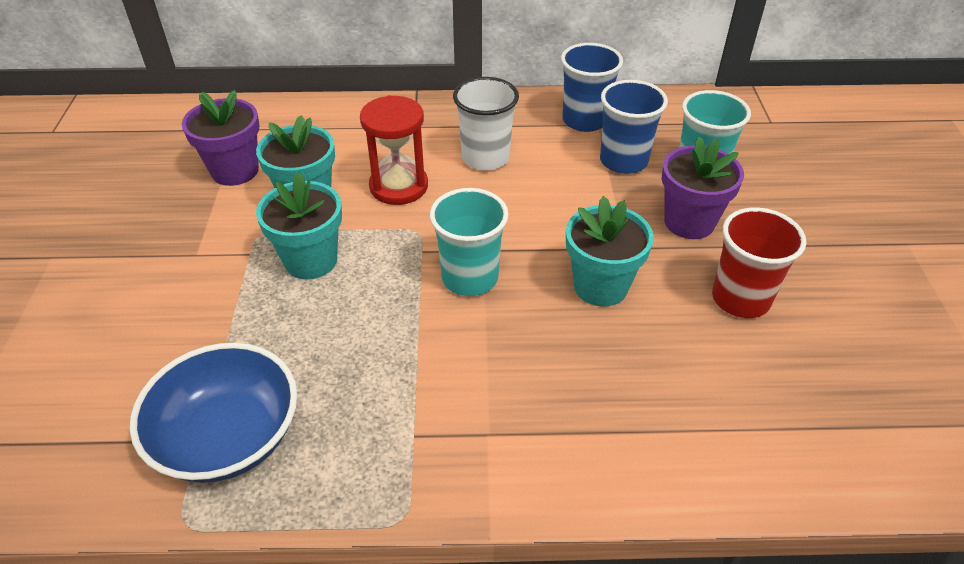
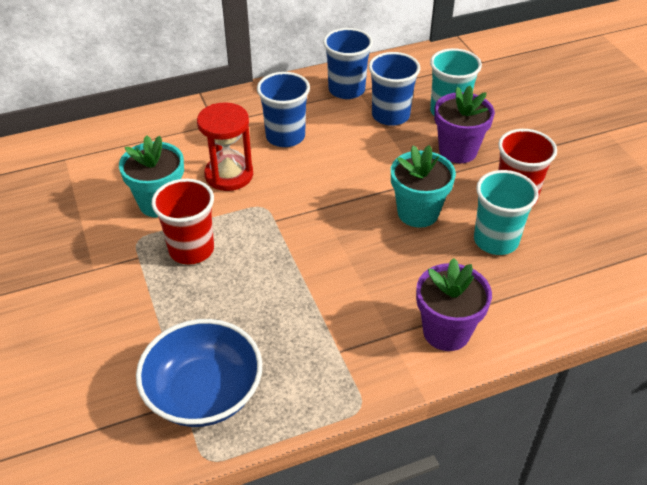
camera: 20 degrees left, 0 degrees up
(235, 171) = (84, 194): purple flower pot -> purple flower pot (446, 332)
(311, 260) = (191, 249): turquoise flower pot -> red cup
(470, 278) = (321, 231): turquoise cup -> turquoise cup (496, 240)
(485, 158) = (285, 136): white cup -> blue cup

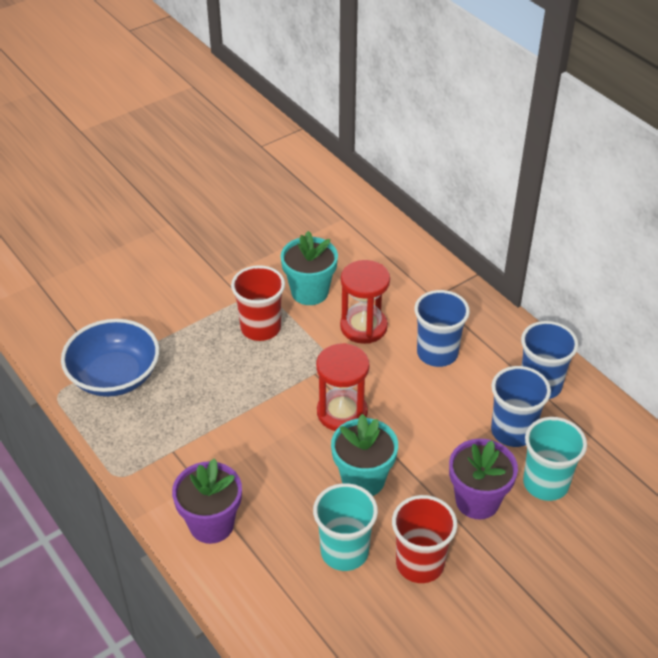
camera: 75 degrees right, 0 degrees up
(333, 211) = (342, 412): none -> red hourglass

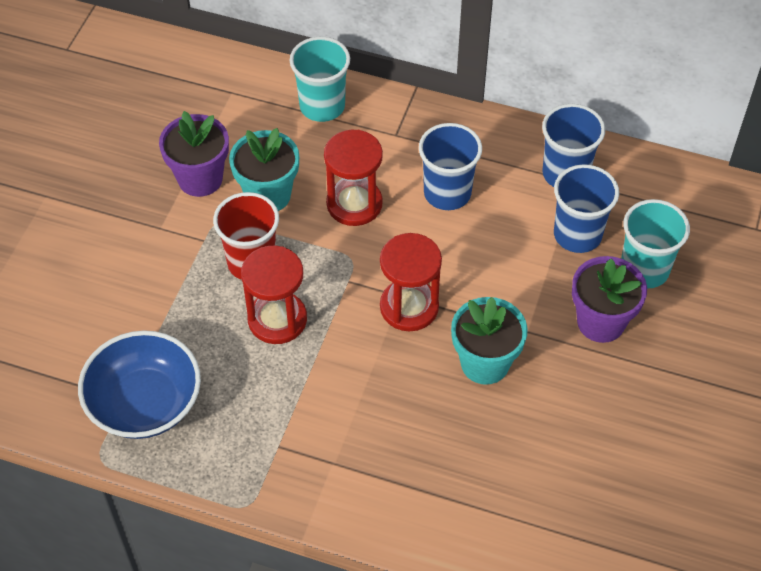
camera: 35 degrees left, 10 degrees up
(211, 524) = (383, 496): purple flower pot -> purple flower pot (200, 179)
(245, 372) = (277, 319): none -> red hourglass
(344, 551) = (526, 444): turquoise cup -> turquoise cup (322, 106)
(420, 563) = (600, 413): red cup -> none

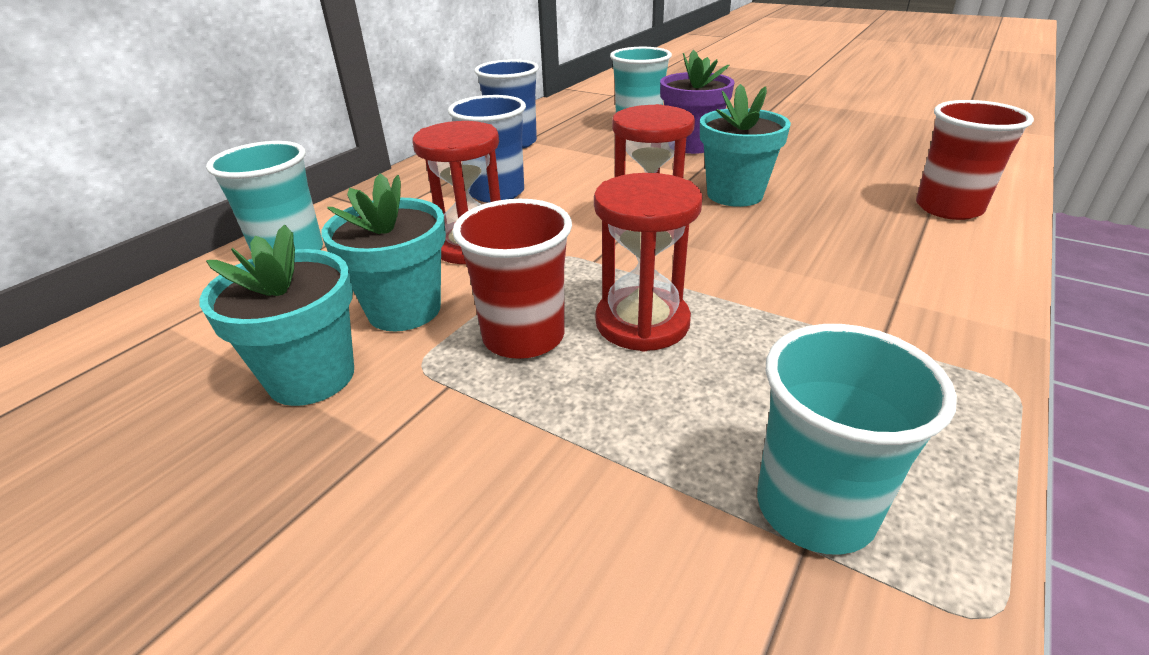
camera: 75 degrees left, 20 degrees down
(145, 403) = (815, 508): blue bowl -> turquoise cup
(200, 179) = (311, 377): purple flower pot -> turquoise flower pot
(495, 525) = (948, 208): none -> red cup
(577, 235) = (587, 145): blue cup -> none

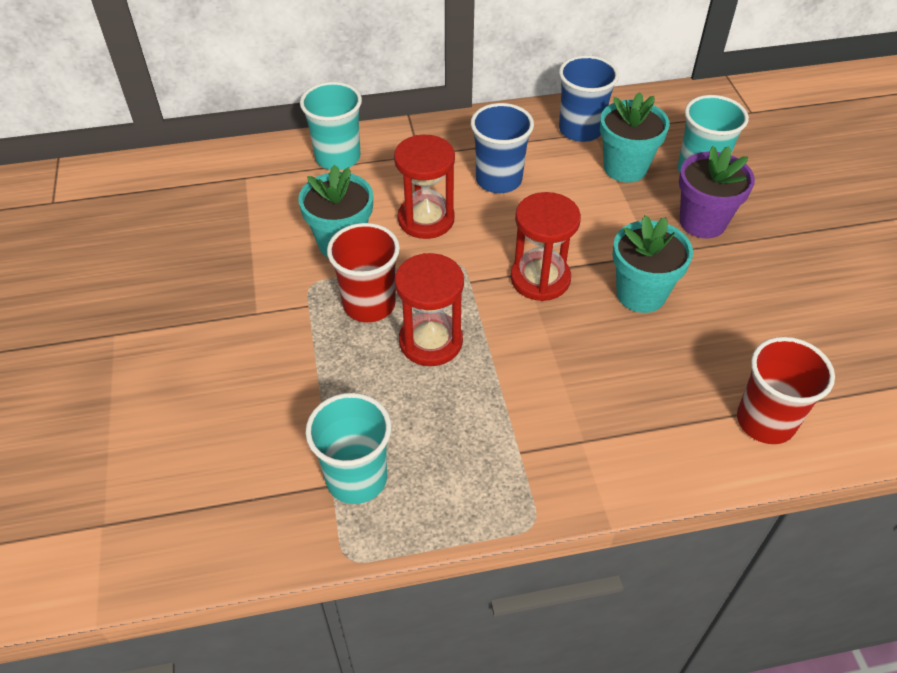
camera: 45 degrees right, 15 degrees up
(311, 377) = (266, 256): turquoise flower pot -> turquoise flower pot (625, 168)

